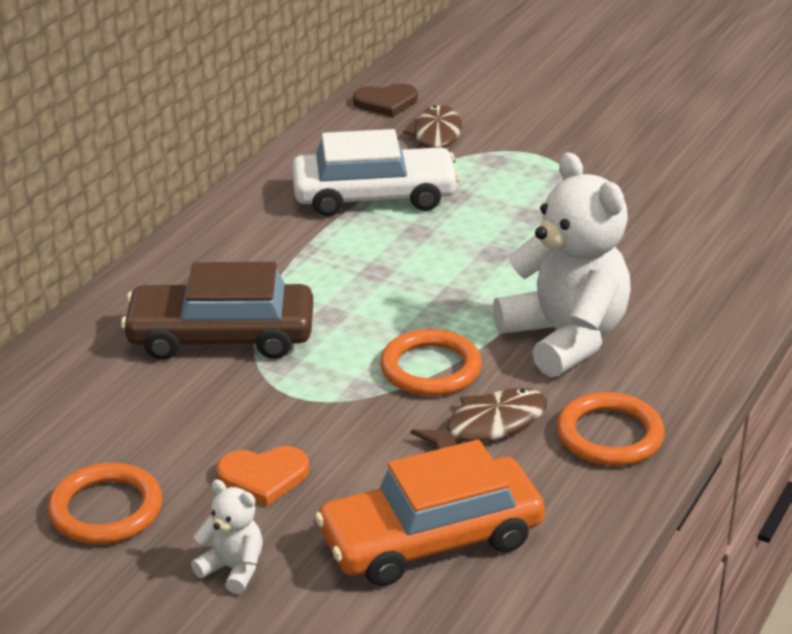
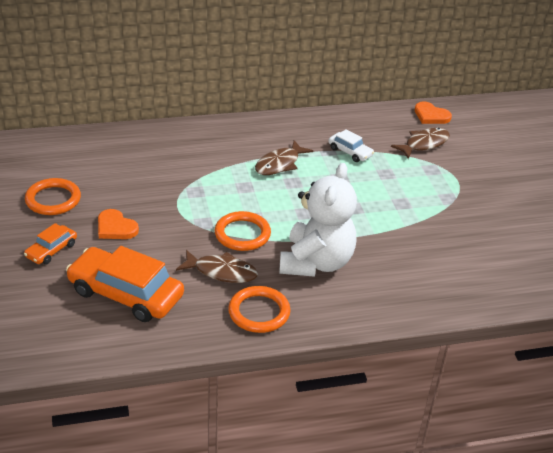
camera: 45 degrees right, 5 degrees up
(221, 336) = (193, 167): brown car -> none
(233, 569) = (51, 250): white teddy bear -> orange car
(321, 262) = (279, 164): none -> brown fish
(374, 196) = (350, 152): white car -> white car, size x0.50
(386, 102) = (431, 115): brown heart -> orange heart

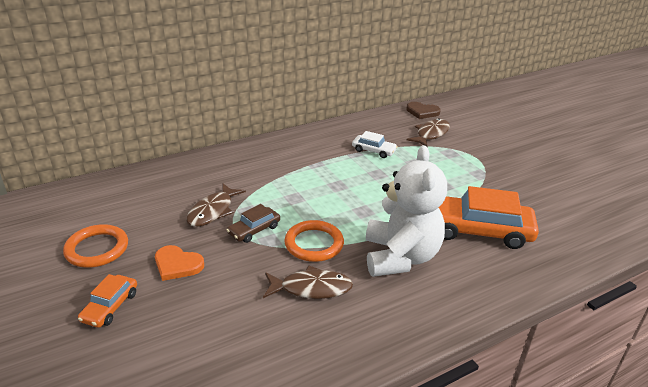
camera: 15 degrees left, 5 degrees down
(126, 294) = (215, 339): orange car -> orange car (477, 230)
(193, 210) = (254, 230): none -> brown car
(259, 312) = (372, 325): orange ring -> none
(279, 164) = (317, 172): brown fish -> brown fish (213, 211)
(431, 115) = (422, 112): orange heart -> brown heart

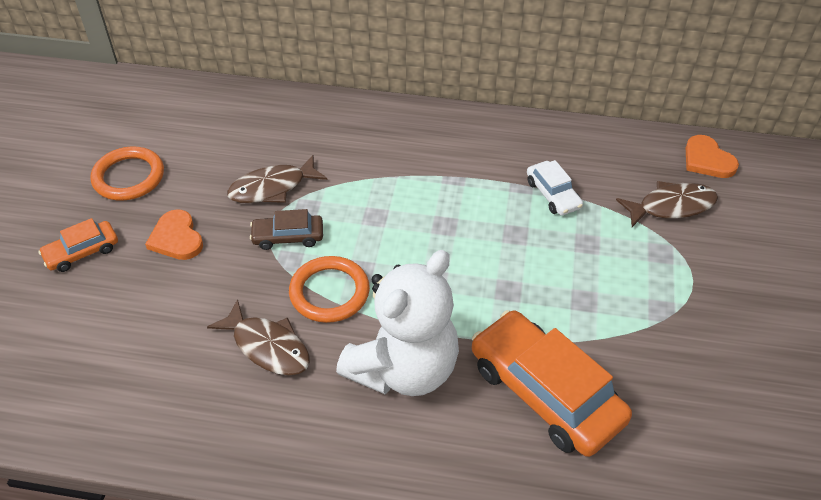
camera: 40 degrees right, 15 degrees up
(422, 112) = (707, 160): brown heart -> orange heart

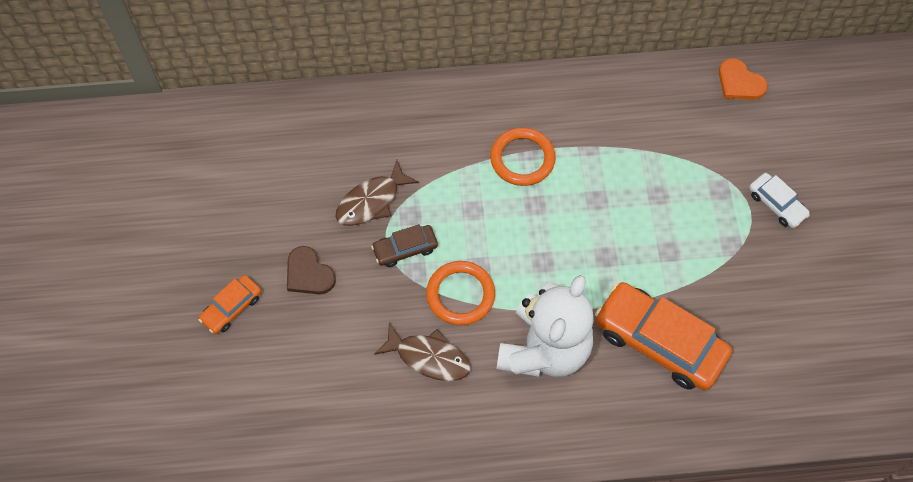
camera: 15 degrees left, 15 degrees up
(128, 177) = (236, 220): orange ring -> orange ring (522, 159)
(176, 238) = (308, 274): orange heart -> brown heart
(553, 194) = (617, 151): white car -> white car (776, 204)
(671, 206) = (719, 140): brown fish -> none

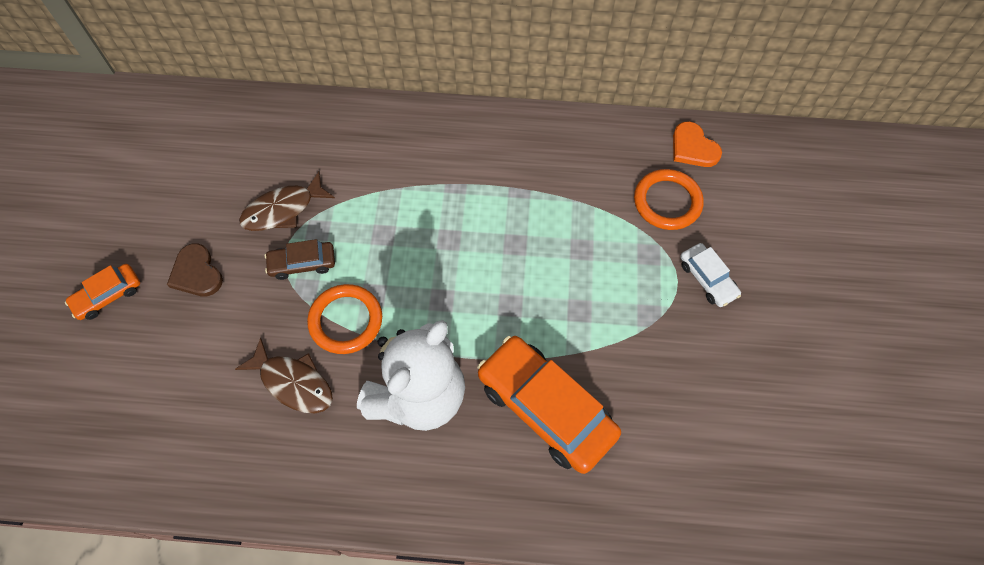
camera: 10 degrees right, 0 degrees up
(522, 159) = (448, 191): orange ring -> orange ring (667, 202)

